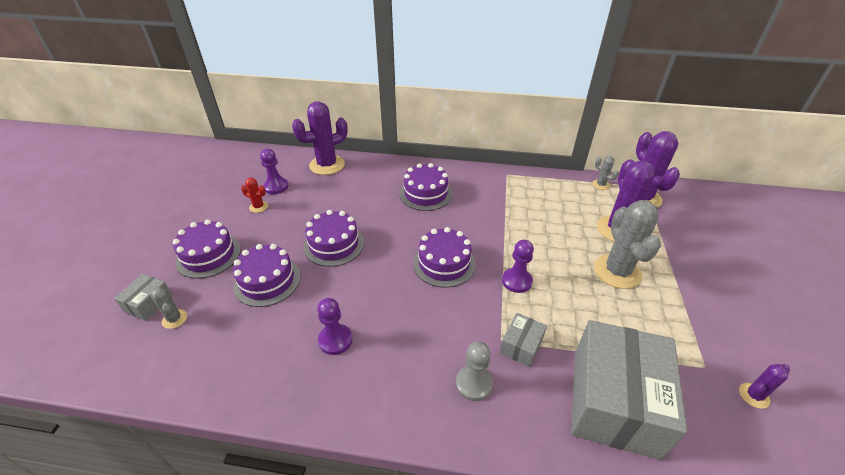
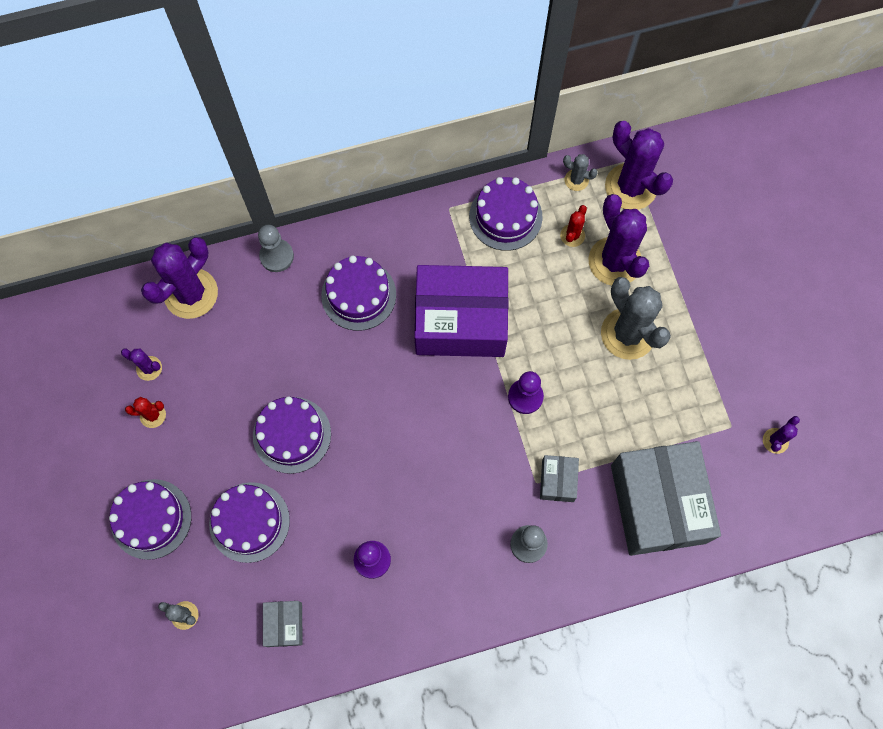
camera: 25 degrees left, 30 degrees up
(149, 303) = (138, 611): grey box -> grey box (284, 624)
(276, 187) = (149, 368): purple pawn -> purple cactus
(387, 164) = (276, 256): none -> grey pawn
(444, 263) = (435, 406): purple cake -> purple cake (505, 216)
(487, 225) = (460, 321): none -> purple box
(588, 208) = (572, 235): none -> red cactus

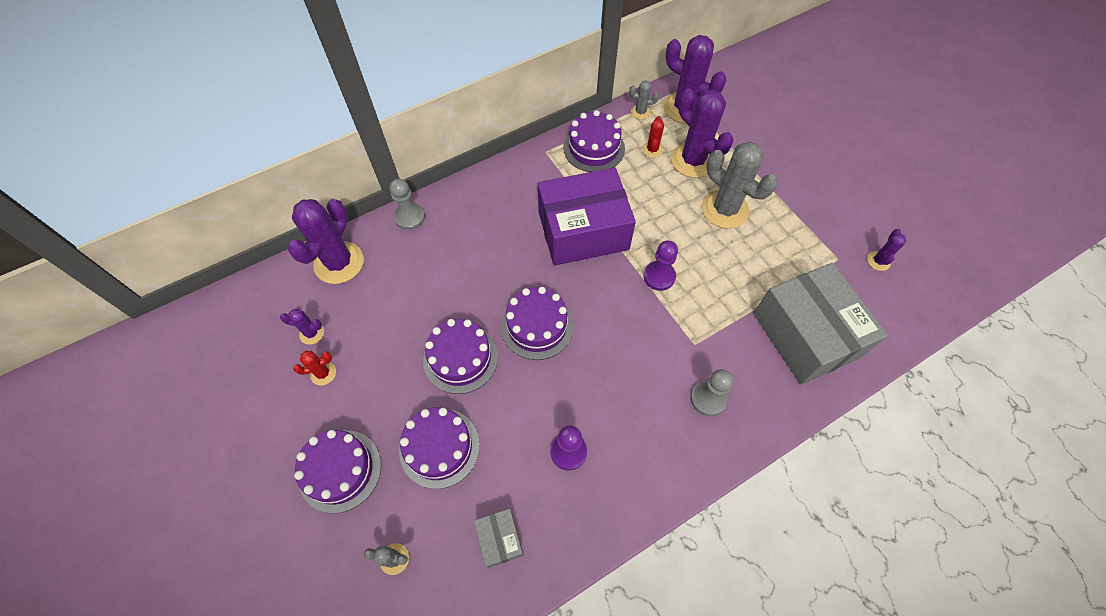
camera: 15 degrees left, 10 degrees down
(358, 295) = (489, 231): purple cake -> purple cake (537, 326)
(557, 481) = (712, 338): grey box -> none

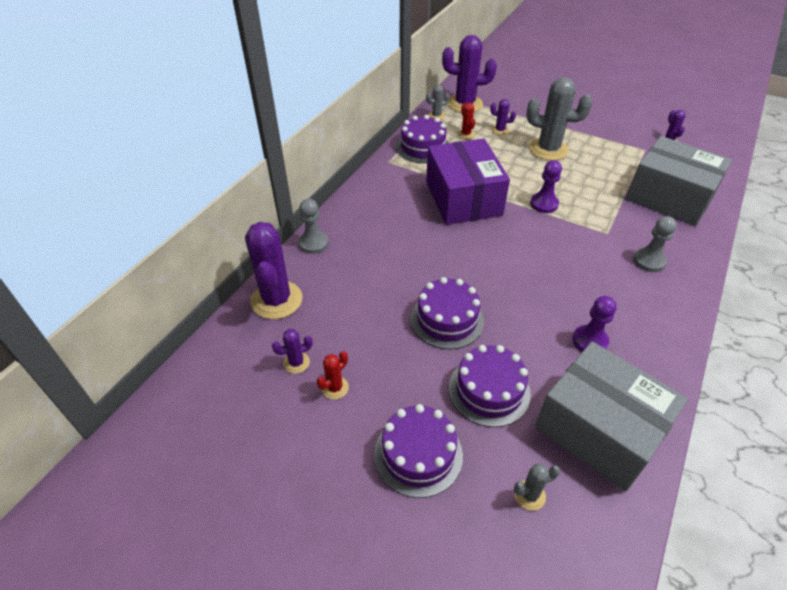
camera: 30 degrees left, 15 degrees down
(500, 539) = (599, 429): grey box -> grey box, size x2.30
(537, 326) = (487, 271): purple cake -> none
(583, 231) = (463, 198): purple box -> purple box turned 60 degrees counterclockwise
(693, 160) = (500, 130): purple cactus -> purple cactus, size x0.47

